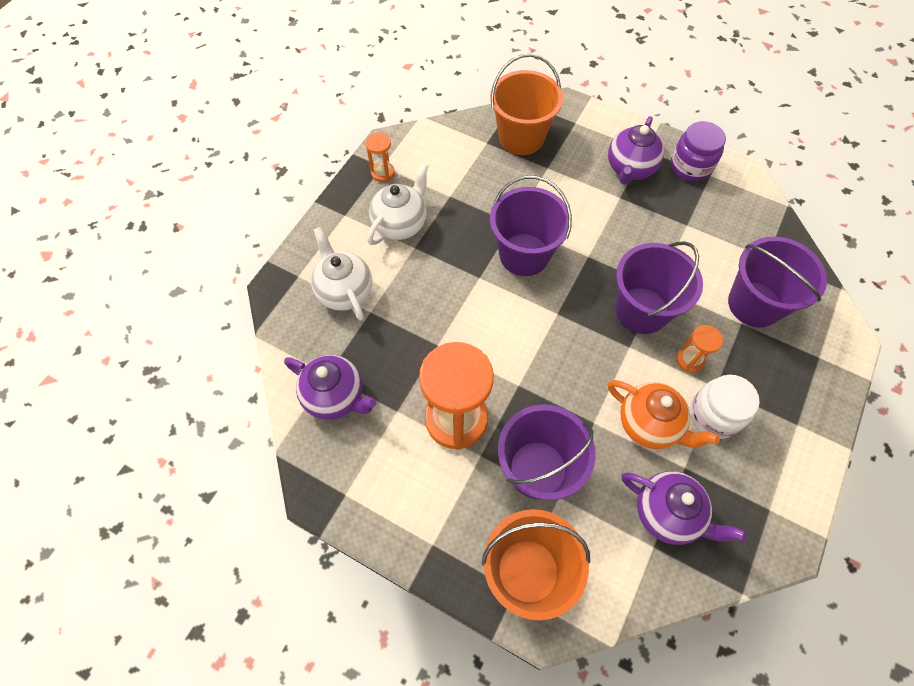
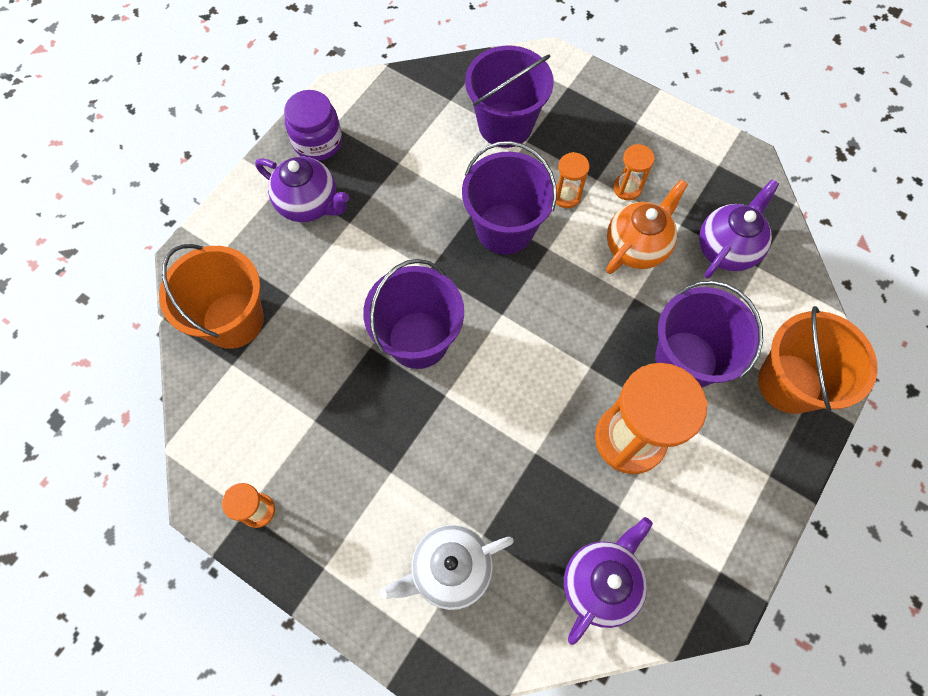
camera: 85 degrees left, 5 degrees up
(400, 224) = (351, 489): white teapot -> none
(714, 415) = (627, 188): white jar -> orange hourglass

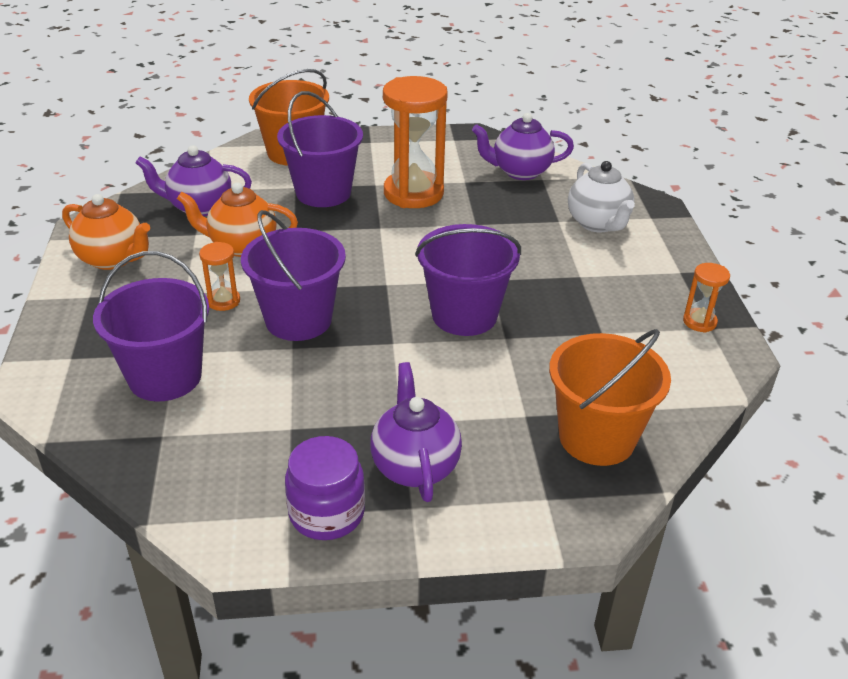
camera: 130 degrees left, 30 degrees down
(450, 569) = (598, 224): white teapot -> white teapot turned 45 degrees clockwise
(627, 188) = (181, 273): orange hourglass -> none
(680, 155) = (113, 259): none -> orange teapot

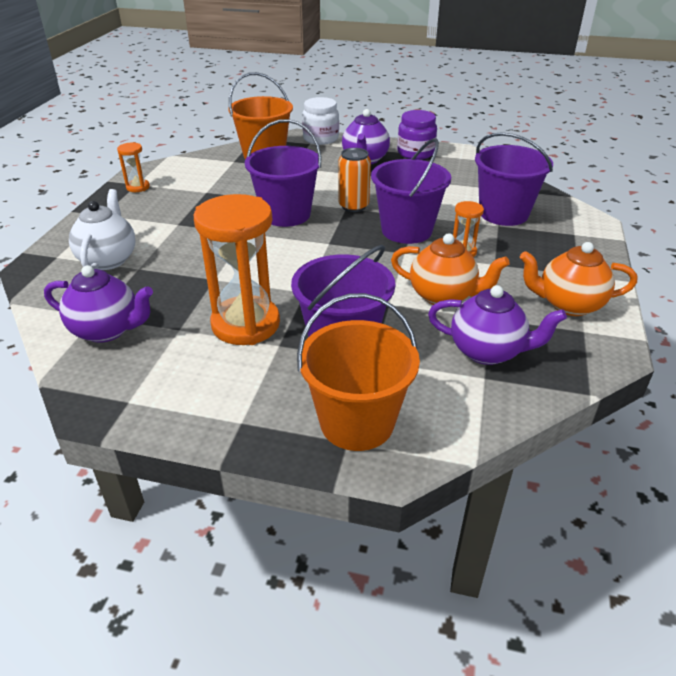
camera: 160 degrees left, 0 degrees up
(113, 259) = (568, 304): orange teapot -> orange teapot turned 45 degrees counterclockwise
(384, 348) = (353, 206): none -> orange can
(535, 521) = (321, 138): none -> white jar

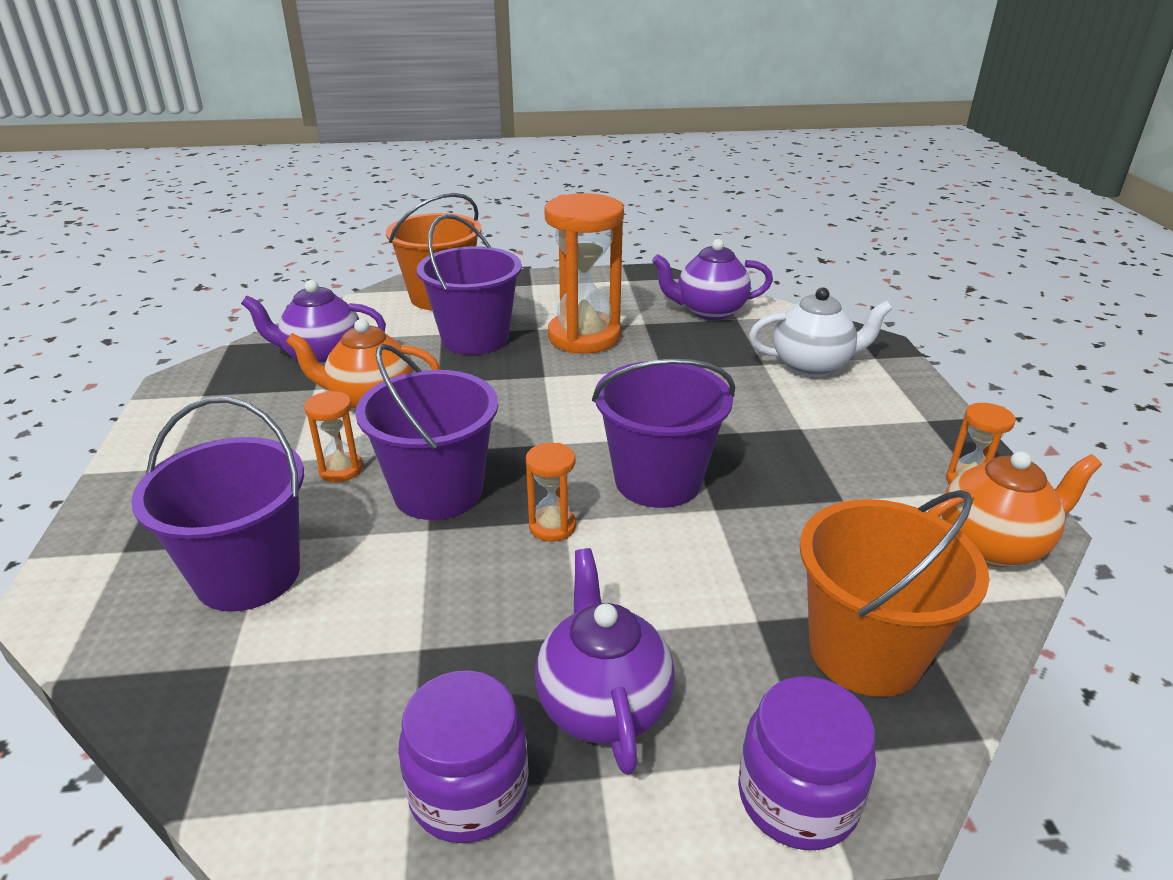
camera: 160 degrees right, 5 degrees down
(108, 259) = (812, 366): white teapot -> white teapot turned 75 degrees counterclockwise
(321, 138) = (797, 797): white jar -> purple jar
(353, 206) = (552, 526): orange can -> orange hourglass
(568, 304) = (205, 420): orange teapot -> orange teapot (992, 546)

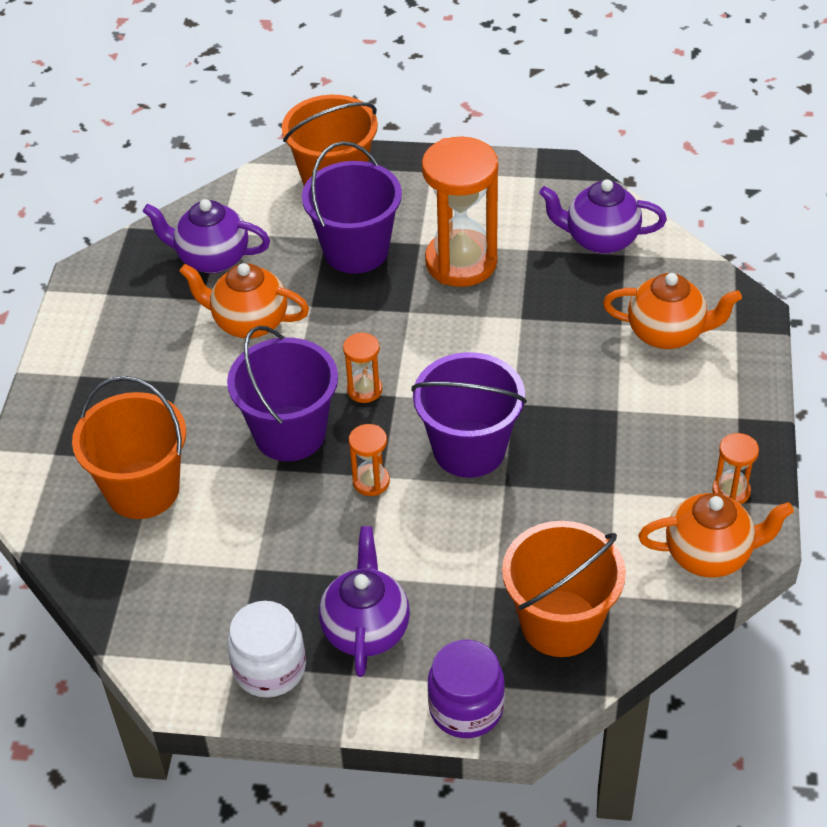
camera: 15 degrees right, 15 degrees up
(248, 575) = (143, 490): purple bucket -> orange bucket
(341, 469) = (216, 398): orange hourglass -> orange hourglass (364, 390)
(469, 791) = (269, 668): purple jar -> white jar
(812, 366) = (667, 333): white teapot -> orange teapot

